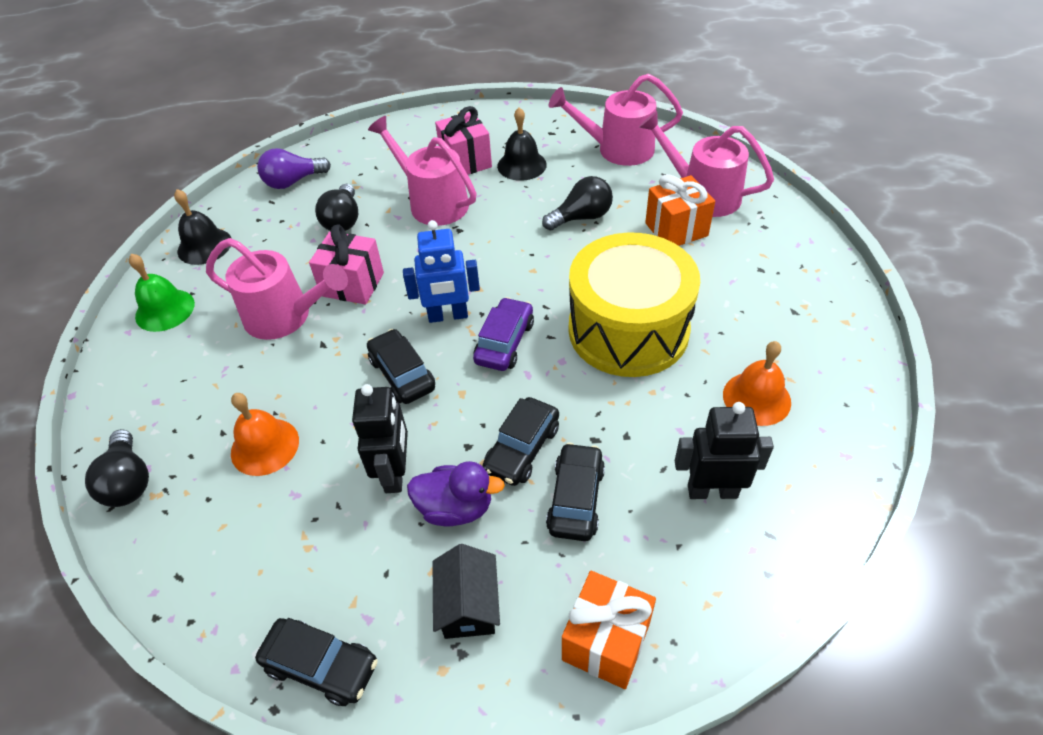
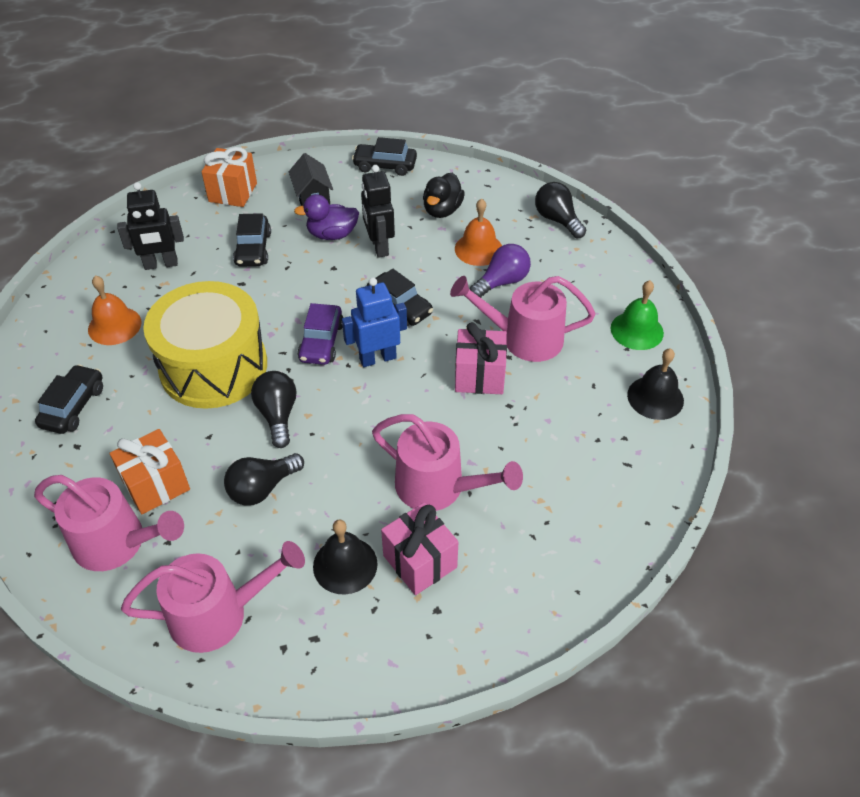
camera: 165 degrees right, 0 degrees up
(276, 530) = (442, 210): none -> black duck
(293, 182) = (621, 497): purple light bulb -> purple light bulb (502, 282)
(343, 220) = (529, 448): black light bulb -> black light bulb (278, 415)
(522, 449) = (293, 271): black car -> black car (73, 406)

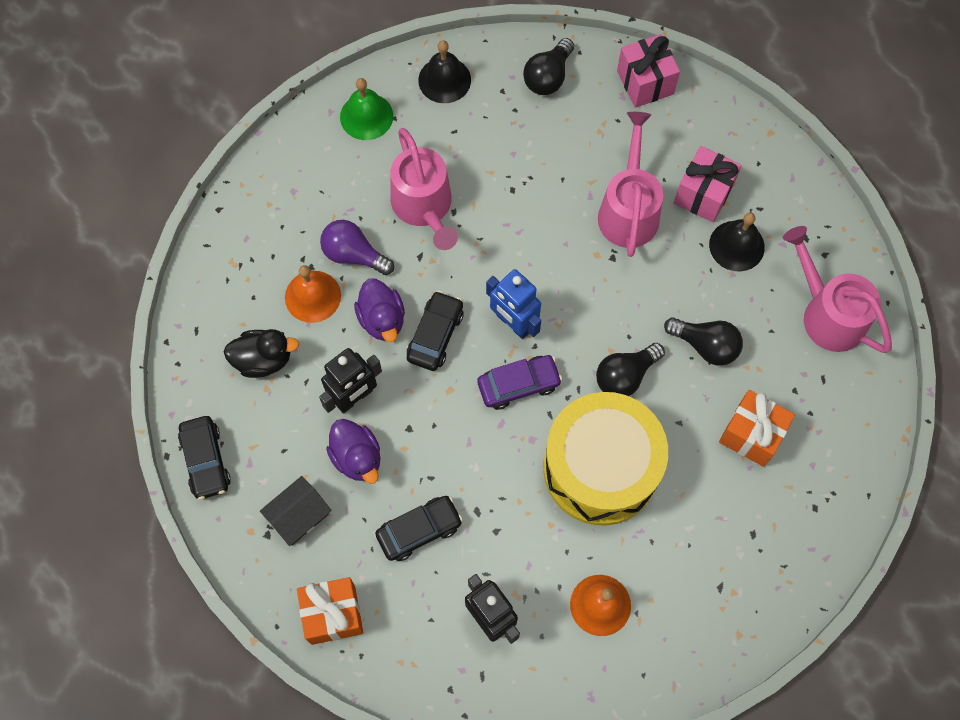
camera: 115 degrees left, 20 degrees up
(73, 406) = (715, 570): black car -> none
(118, 543) = (818, 428): pink watering can -> none
(434, 281) = (382, 319): none -> purple duck
(479, 376) = (491, 226): pink gift -> pink gift (645, 82)
(557, 220) = (229, 237): black light bulb -> black light bulb (548, 77)

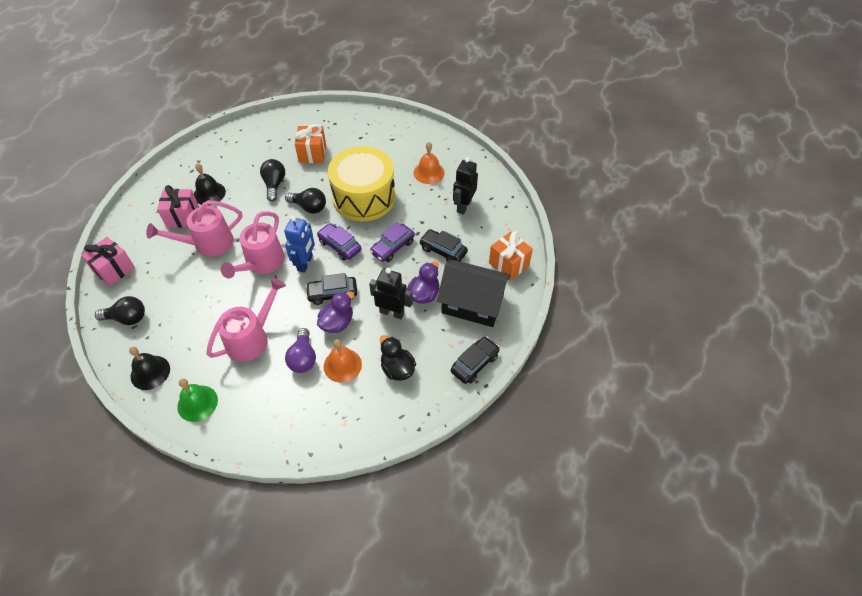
camera: 120 degrees left, 15 degrees down
(299, 516) = (472, 303): black house -> black house, size x1.85
(470, 459) = (392, 247): none -> purple car
(827, 313) = (232, 149): pink watering can -> pink watering can (261, 263)

